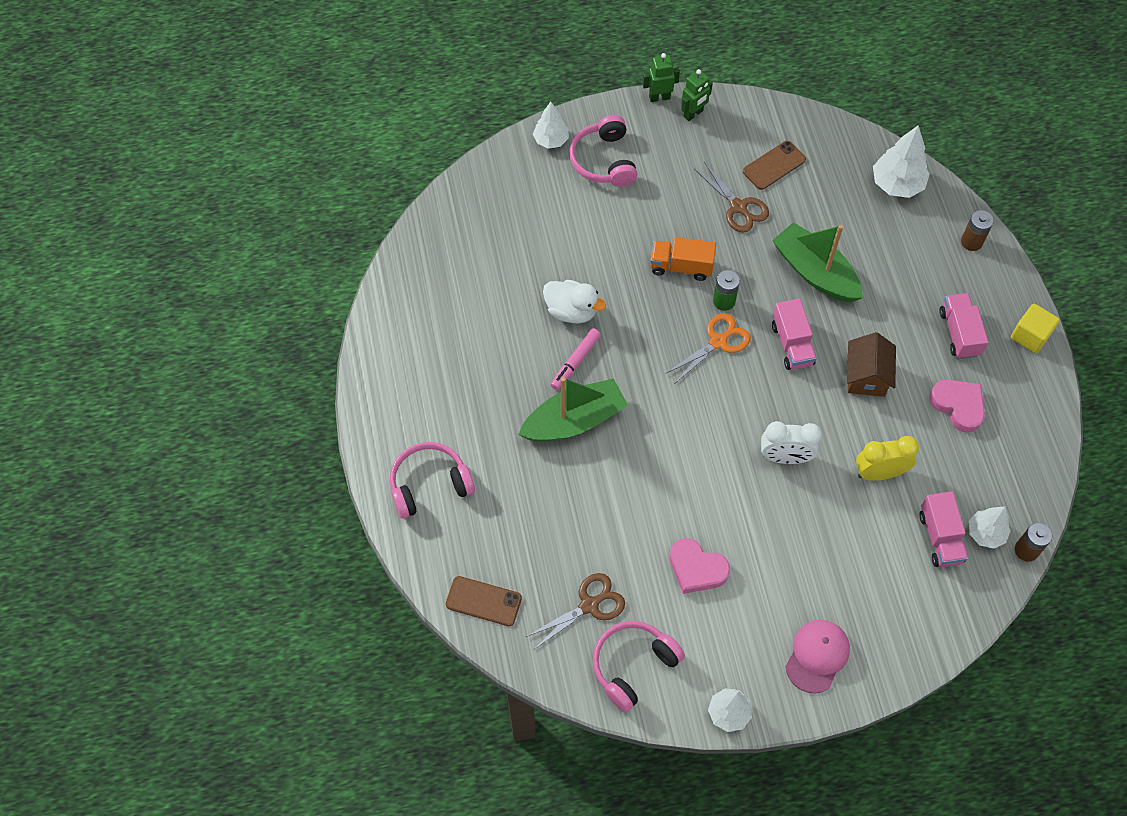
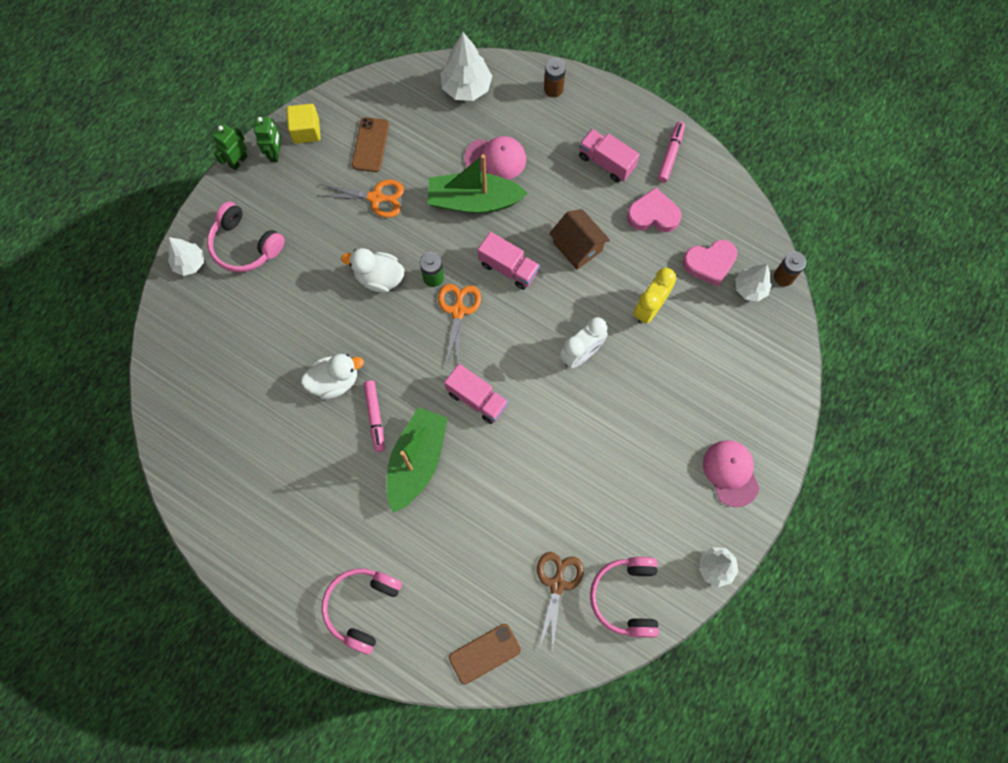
camera: 45 degrees left, 10 degrees up
(681, 266) = (379, 278): orange truck -> white duck
(696, 569) = (600, 488): pink heart -> pink heart (709, 263)
(738, 207) = (376, 198): brown scissors -> orange scissors
(866, 256) = (495, 158): none -> pink cap
(940, 537) = (727, 317): pink truck -> pink truck (477, 399)
(1023, 373) = (670, 154): none -> pink marker
(1030, 336) = (651, 124): yellow cube -> yellow cube (306, 131)

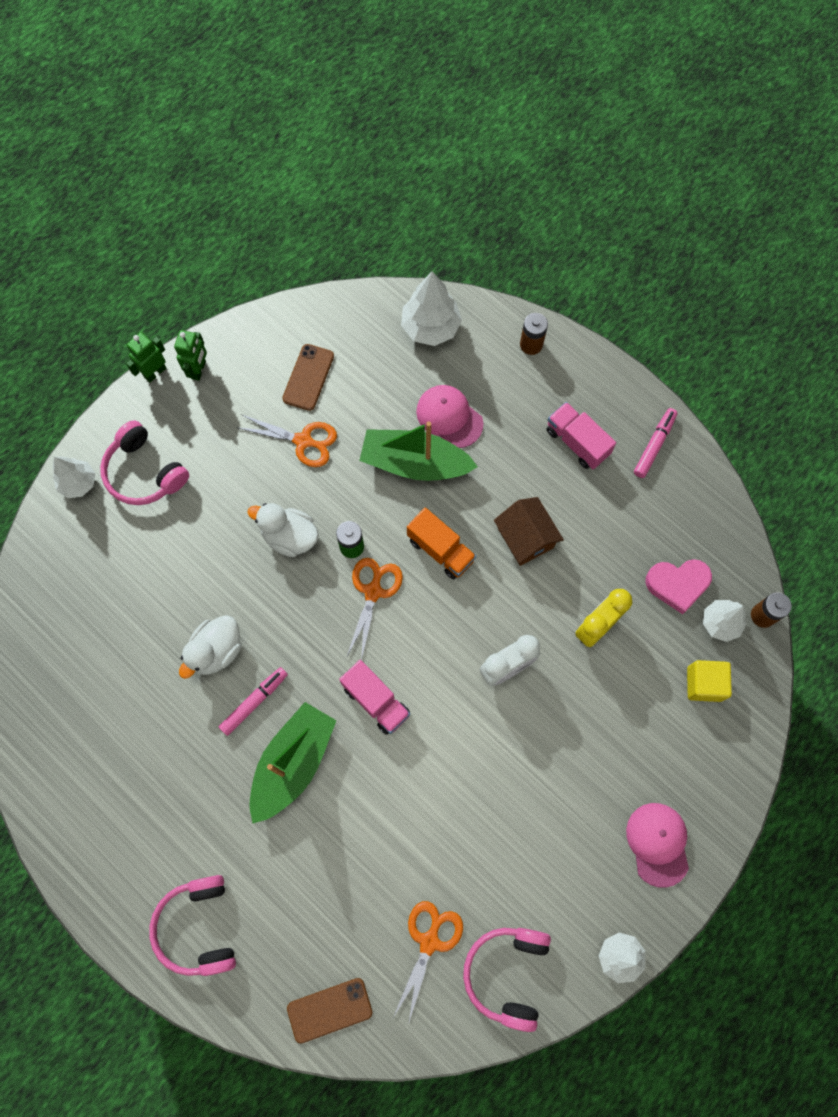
camera: 10 degrees right, 0 degrees up
(306, 131) = (238, 349): yellow cube -> yellow cube (704, 684)
(334, 381) = (216, 651): white duck -> white duck turned 135 degrees clockwise
(362, 607) = (198, 927): pink headphones -> pink headphones turned 45 degrees counterclockwise
(375, 417) = (254, 702): pink marker -> pink marker turned 135 degrees counterclockwise
(495, 158) = (449, 417): pink cap -> pink cap turned 150 degrees counterclockwise
(508, 268) = (440, 550): pink truck -> orange truck
(557, 584) = (429, 941): brown scissors -> orange scissors
(653, 214) = (621, 514): pink heart -> none

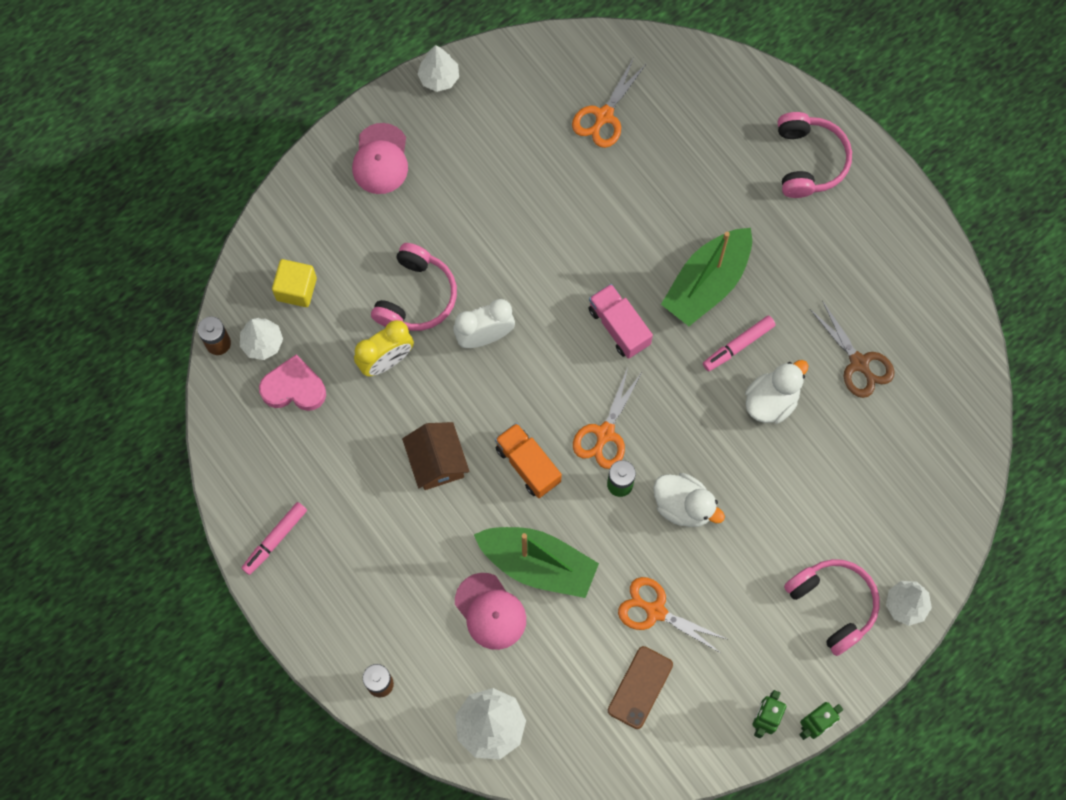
camera: 170 degrees left, 0 degrees up
(132, 704) = (859, 363): none -> brown scissors
(329, 1010) = (699, 79): brown phone -> none
(507, 973) = (540, 81): pink headphones -> pink headphones (416, 297)
(577, 442) = (357, 558): pink truck -> none

